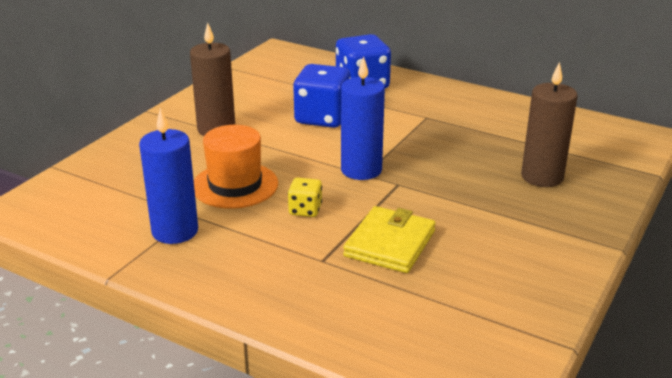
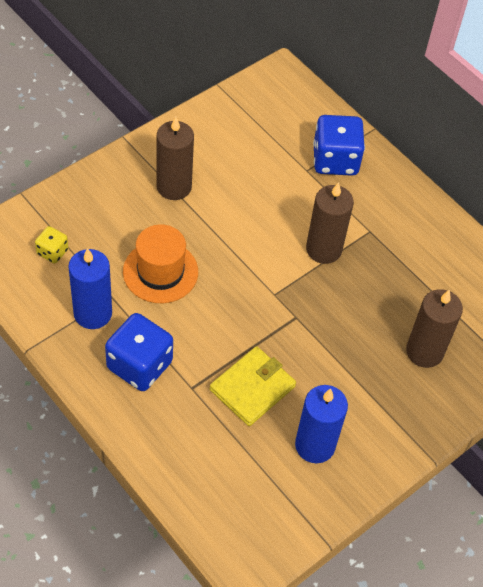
camera: 15 degrees right, 25 degrees up
(305, 210) = (204, 324): yellow dice -> yellow dice (52, 252)
(322, 118) = (274, 201): blue dice -> blue dice (139, 365)
(361, 170) = (273, 288): blue candle -> blue candle (315, 445)
(392, 136) = (323, 249): none -> brown candle

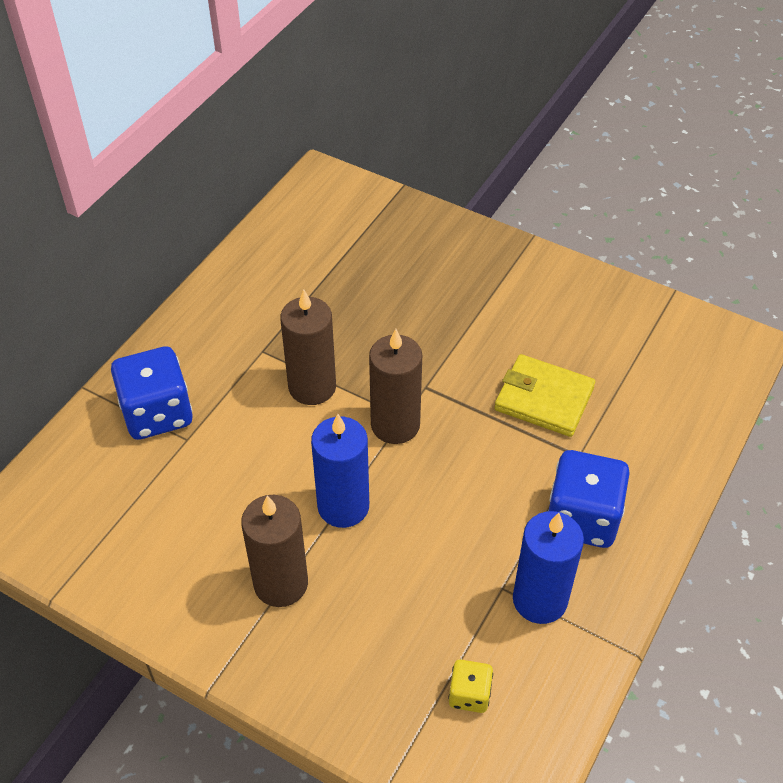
camera: 105 degrees left, 5 degrees down
(160, 272) = (433, 546): orange hat -> none
(315, 445) = (578, 327): blue candle -> blue candle (343, 506)
(424, 351) = (409, 267): brown candle -> brown candle (395, 425)

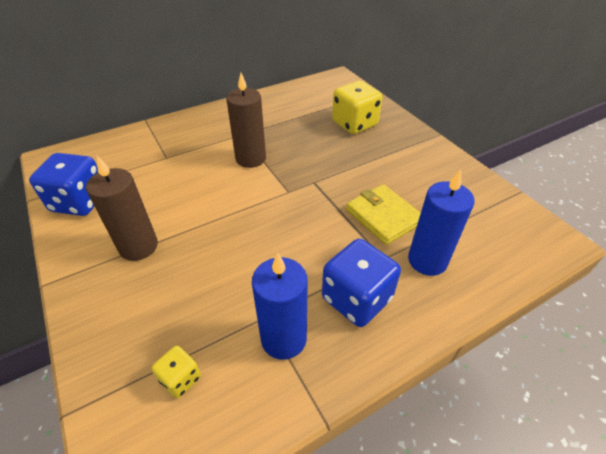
camera: 30 degrees right, 5 degrees down
(157, 413) = (164, 141): blue dice -> blue dice (80, 202)
(343, 506) = (211, 222): blue candle -> blue candle (427, 260)
(395, 425) = (279, 194): brown candle -> none
(410, 263) = (354, 124): none -> yellow dice

